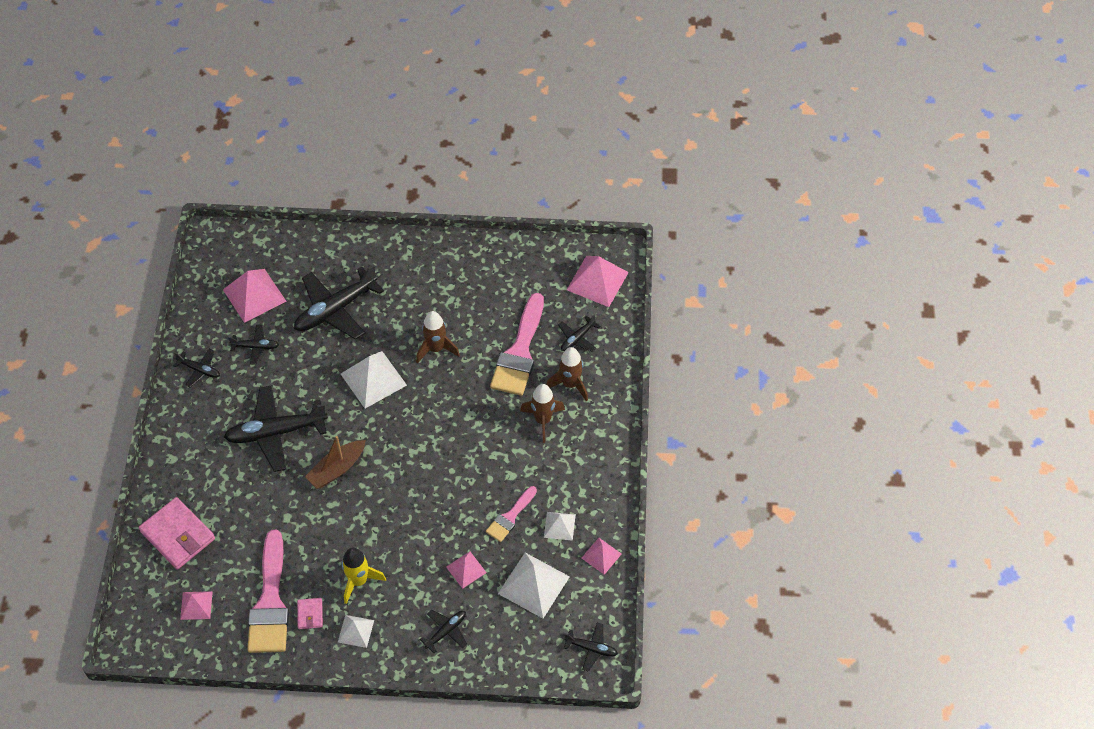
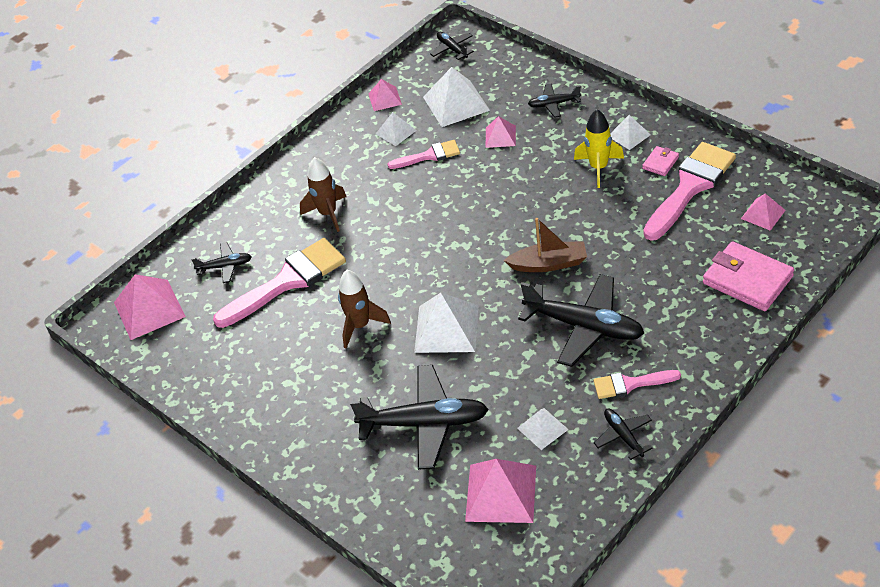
camera: 135 degrees left, 10 degrees down
(178, 535) = (747, 280): pink wallet -> pink wallet turned 45 degrees counterclockwise
(216, 407) = (630, 384): none -> pink brush
(256, 347) = (542, 428): black plane -> white pyramid
(570, 384) = (274, 231): brown rocket -> none

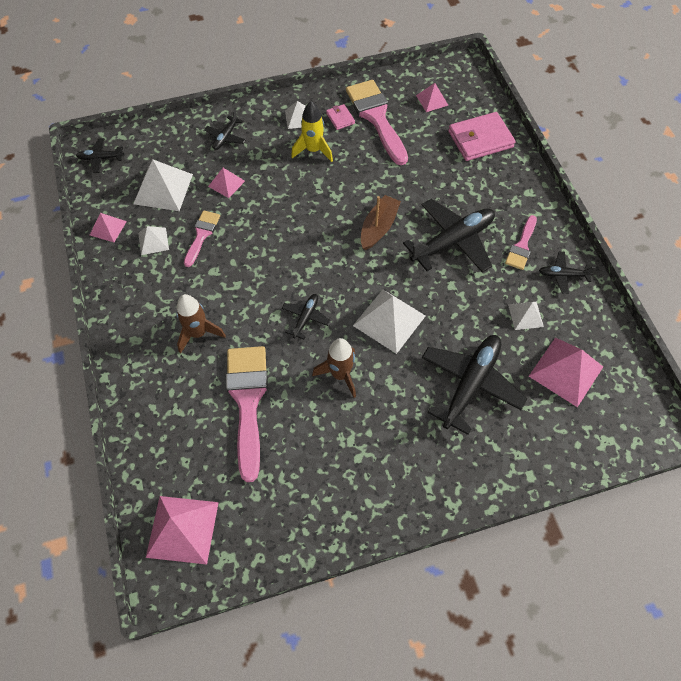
camera: 65 degrees left, 15 degrees up
(225, 266) = (187, 440): black plane -> black plane (305, 317)

